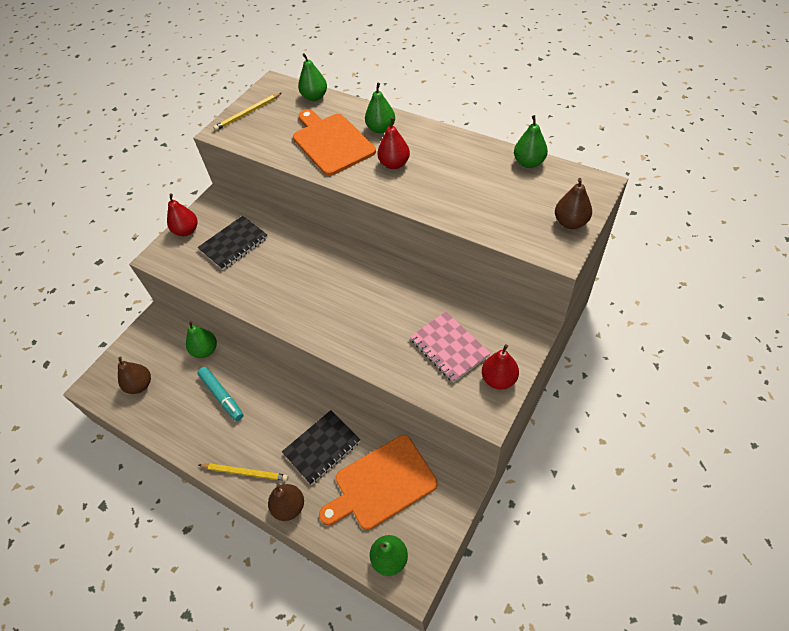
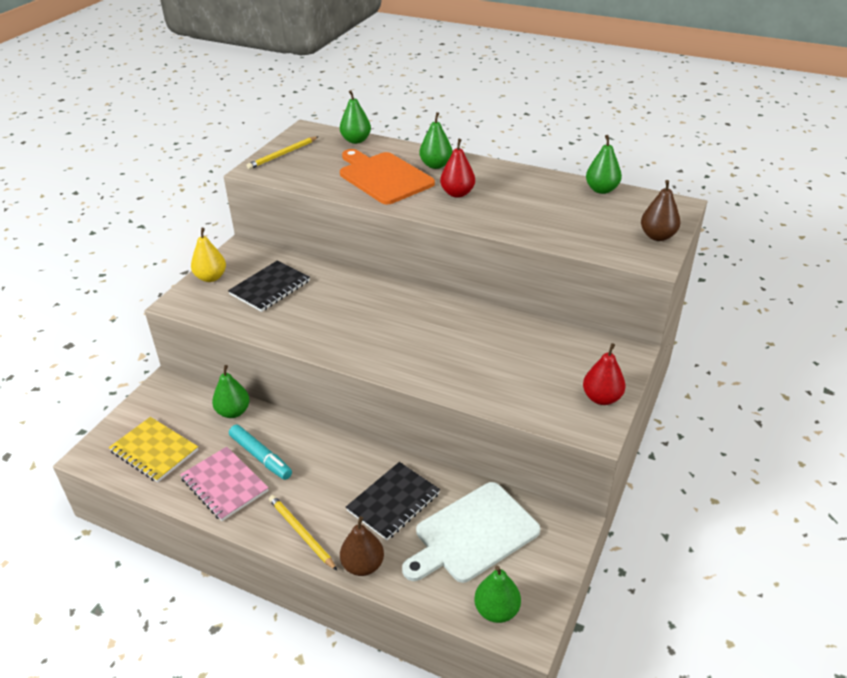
camera: 10 degrees left, 15 degrees down
(140, 385) = (154, 451): brown pear -> yellow notebook
(187, 231) = (211, 277): red pear -> yellow pear
(245, 472) = (301, 533): yellow pencil -> yellow pencil turned 135 degrees counterclockwise
(381, 484) = (473, 534): orange cutting board -> white cutting board
(449, 347) = (539, 372): pink notebook -> pink notebook (224, 485)

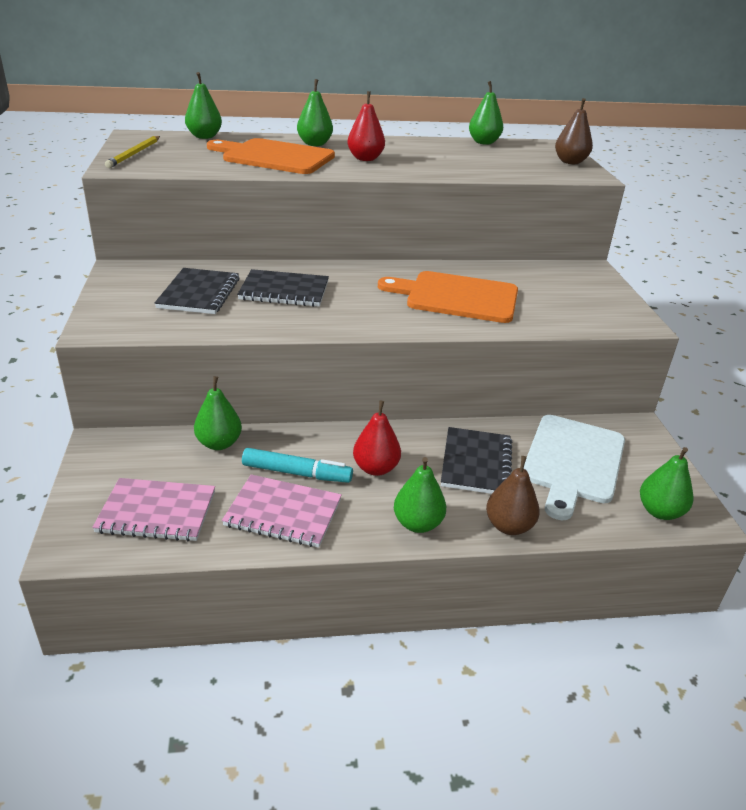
camera: 35 degrees left, 5 degrees down
(154, 451) = (157, 512): yellow notebook -> pink notebook
(211, 277) = (113, 299): yellow pear -> none
(301, 533) = (417, 524): yellow pencil -> green pear
(331, 302) = (284, 291): none -> black notebook
(460, 349) = (457, 297): none -> orange cutting board
(601, 398) = (613, 301): red pear -> red pear (376, 468)

